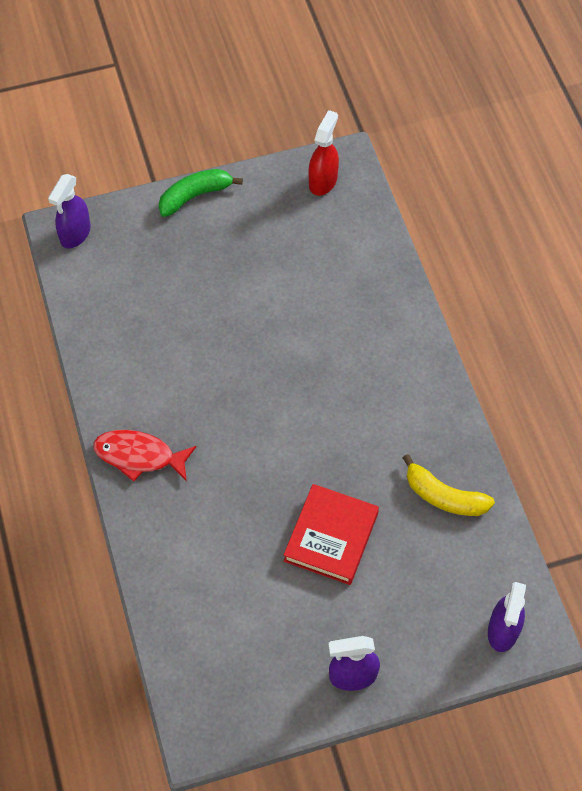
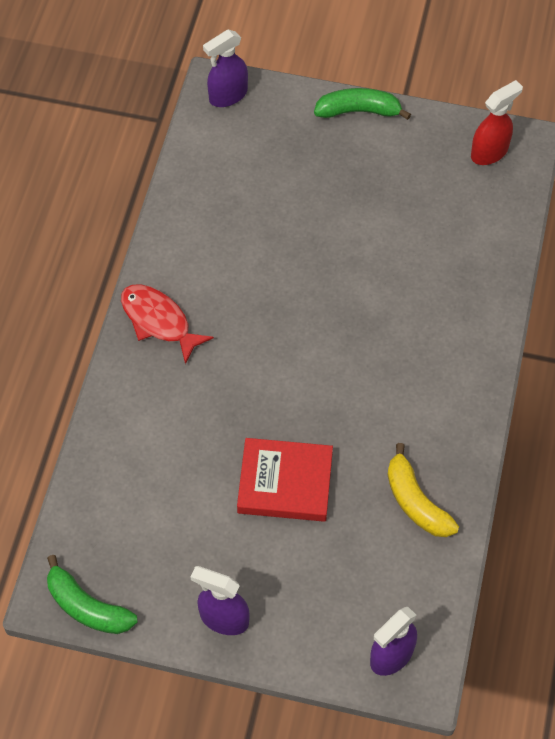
camera: 30 degrees right, 0 degrees up
(233, 730) = (87, 606): none -> green banana
(331, 537) = (285, 483): red book -> red book turned 45 degrees clockwise

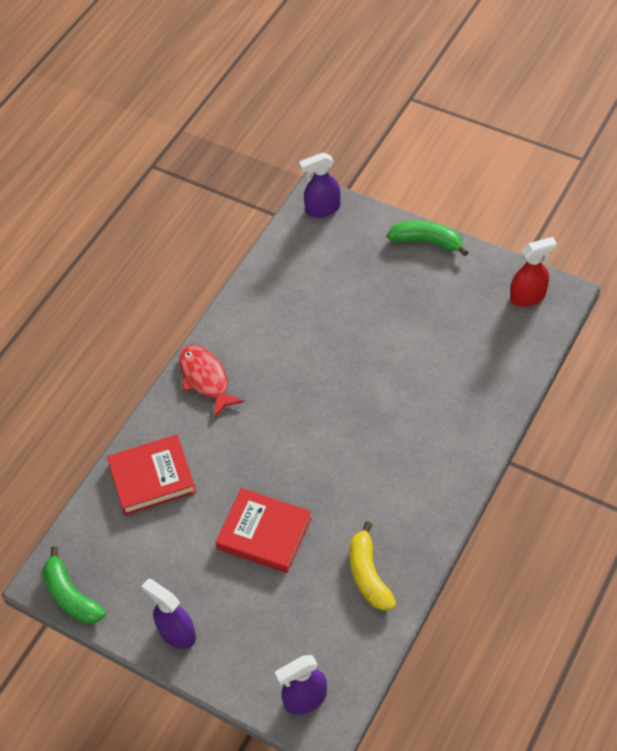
camera: 20 degrees right, 5 degrees down
(135, 449) = (152, 477): none -> red book

